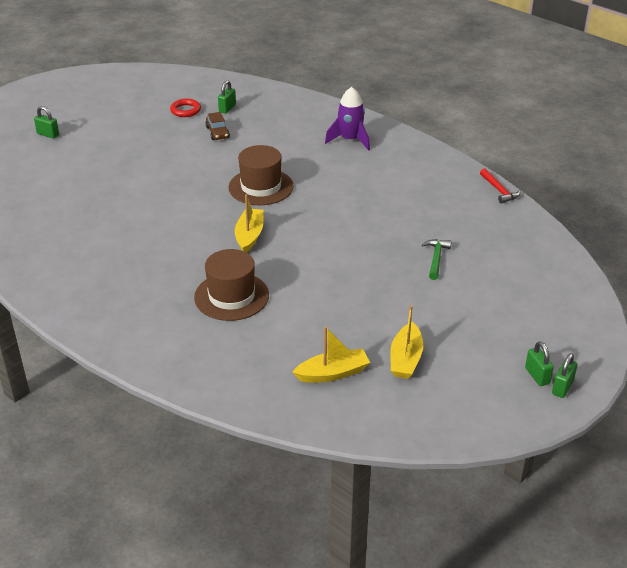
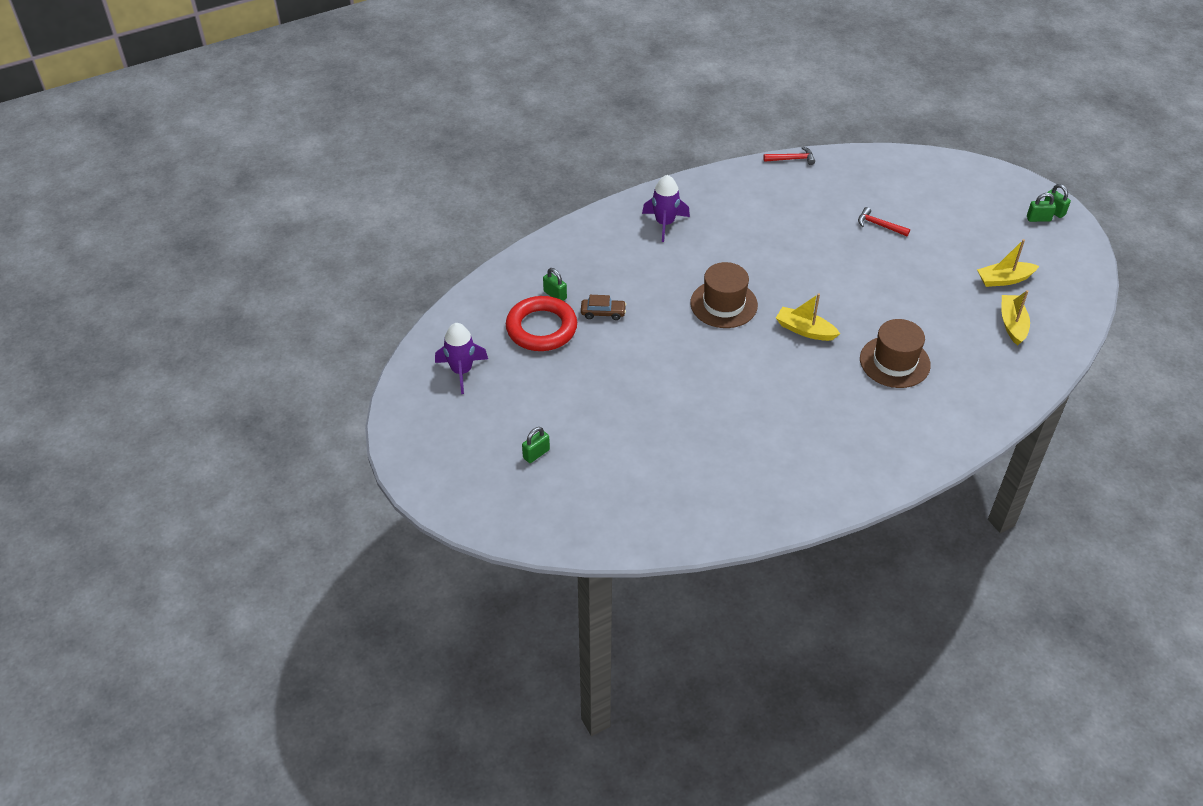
camera: 70 degrees left, 10 degrees up
(124, 89) = (461, 371): none -> purple rocket
(185, 110) = (541, 328): red ring -> red ring, size x1.98
(405, 359) = (1004, 279): yellow boat -> yellow boat turned 135 degrees clockwise
(436, 259) = (879, 225): green hammer -> red hammer

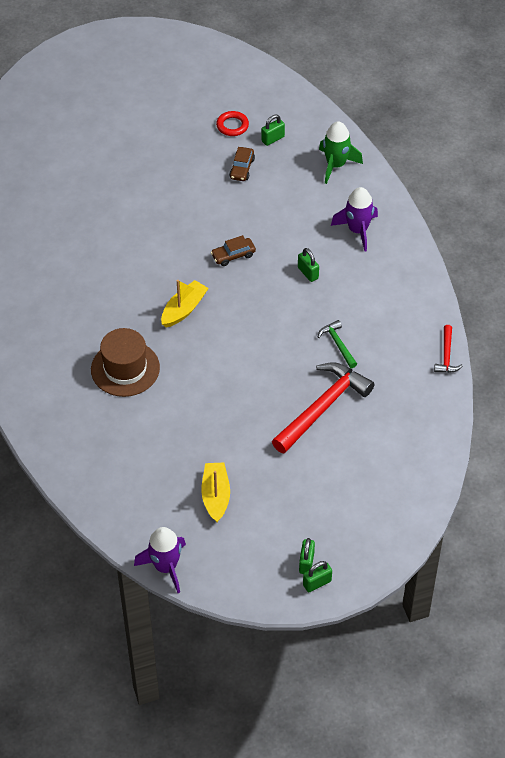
camera: 100 degrees right, 5 degrees up
(461, 371) = (194, 72): purple rocket -> purple rocket (165, 567)
(536, 454) = (91, 108): green padlock -> green padlock (308, 273)
(541, 328) = (232, 126): red ring -> red ring, size x0.50
(582, 246) = (336, 165): none -> green rocket
(723, 304) = (233, 255): brown hat -> brown car
(806, 223) = (338, 344): none -> green hammer
(879, 225) = (323, 407): red hammer -> red hammer, size x2.07
(1012, 324) = (149, 482): yellow boat -> none

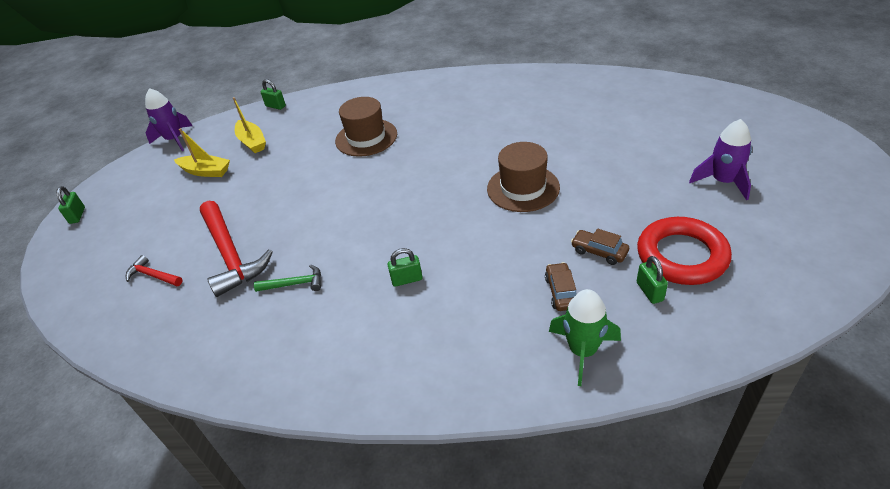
camera: 115 degrees right, 10 degrees down
(178, 225) = (523, 188): none -> brown hat
(184, 309) = (410, 178): yellow boat -> yellow boat (252, 142)
(232, 126) = (681, 256): red ring -> red ring, size x1.98
(233, 255) = (462, 222): brown car -> brown car (561, 292)
(306, 563) = (99, 213): green padlock -> green padlock (275, 106)
(357, 230) = (451, 345): purple rocket -> purple rocket (723, 182)
(446, 355) = (207, 386): red hammer -> red hammer (153, 275)

